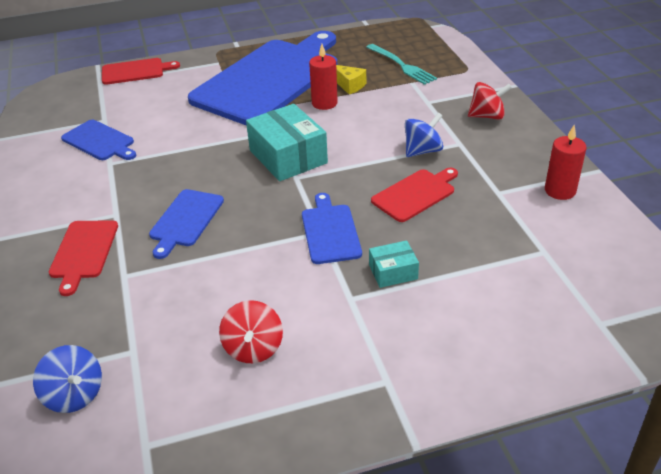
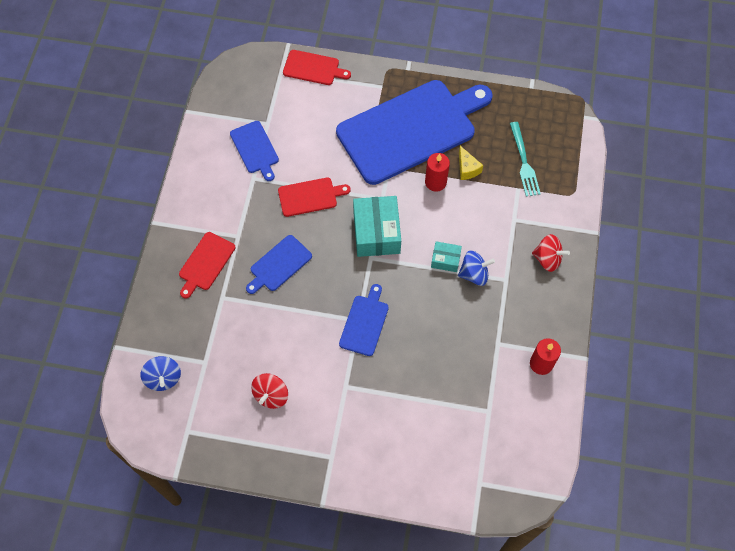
camera: 25 degrees right, 25 degrees up
(393, 272) = (383, 379): turquoise box -> turquoise box (445, 260)
(415, 194) = (441, 316): red cutting board -> red cutting board (310, 196)

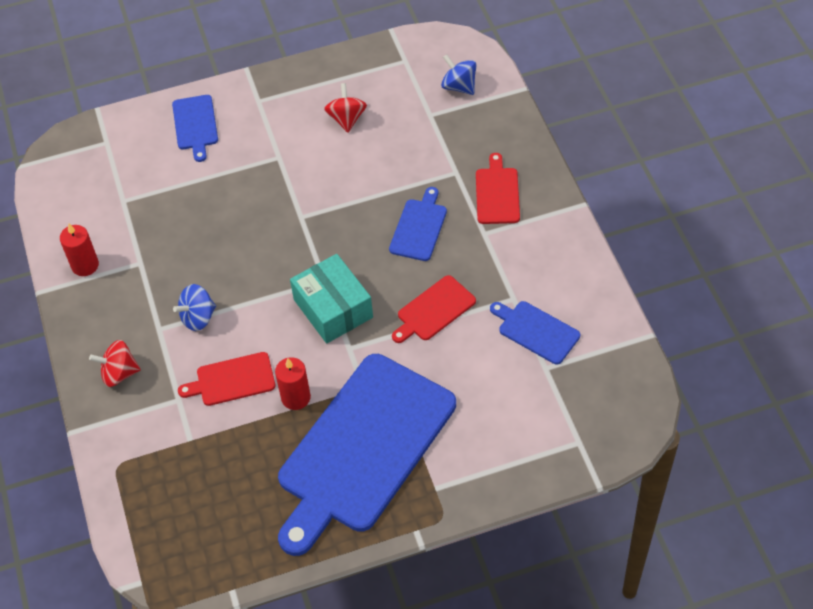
camera: 155 degrees right, 10 degrees down
(313, 68) = (540, 468): red cutting board -> red cutting board (232, 380)
(365, 323) = (292, 217): blue cutting board -> blue cutting board (195, 125)
(445, 260) = (238, 317): turquoise box -> none
(467, 168) = (265, 433): yellow cheese -> none
(524, 162) = (196, 476): turquoise fork -> none

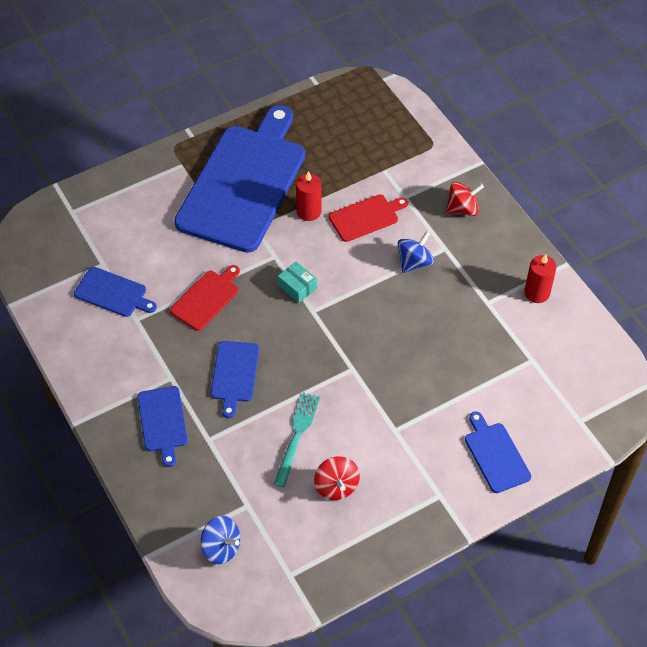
camera: 165 degrees right, 0 degrees up
(333, 308) = (297, 287): turquoise box -> turquoise box, size x0.52
(371, 165) = (297, 434): none -> turquoise fork
(497, 193) = (163, 422): red cutting board -> blue cutting board

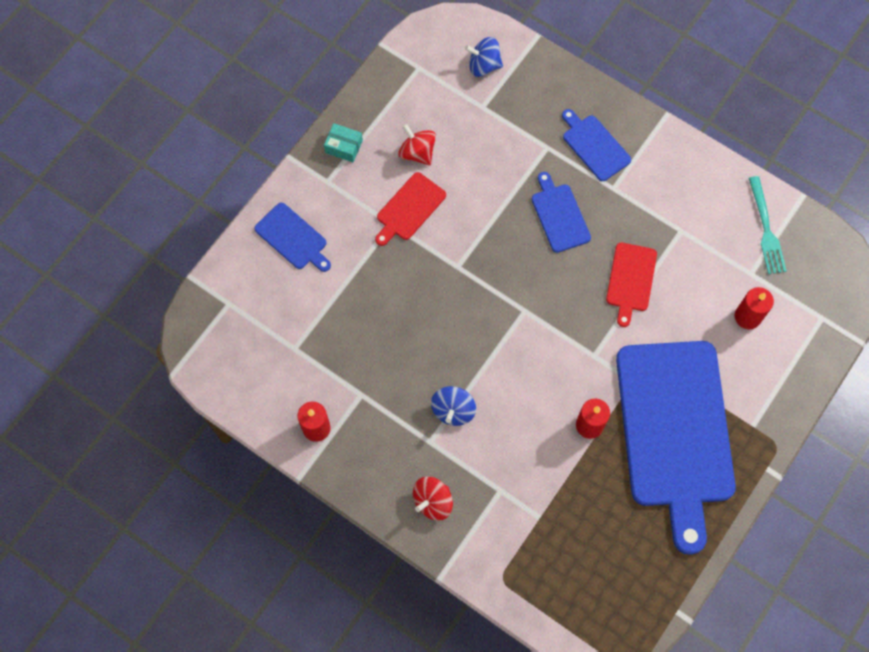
camera: 155 degrees right, 15 degrees up
(113, 293) = (719, 247): blue cutting board -> none
(129, 235) = (747, 317): none -> red candle
(297, 287) = (553, 330): turquoise box -> turquoise box (344, 147)
(297, 434) = (474, 183): turquoise fork -> turquoise fork (766, 230)
(366, 217) = (528, 445): red cutting board -> red cutting board (409, 208)

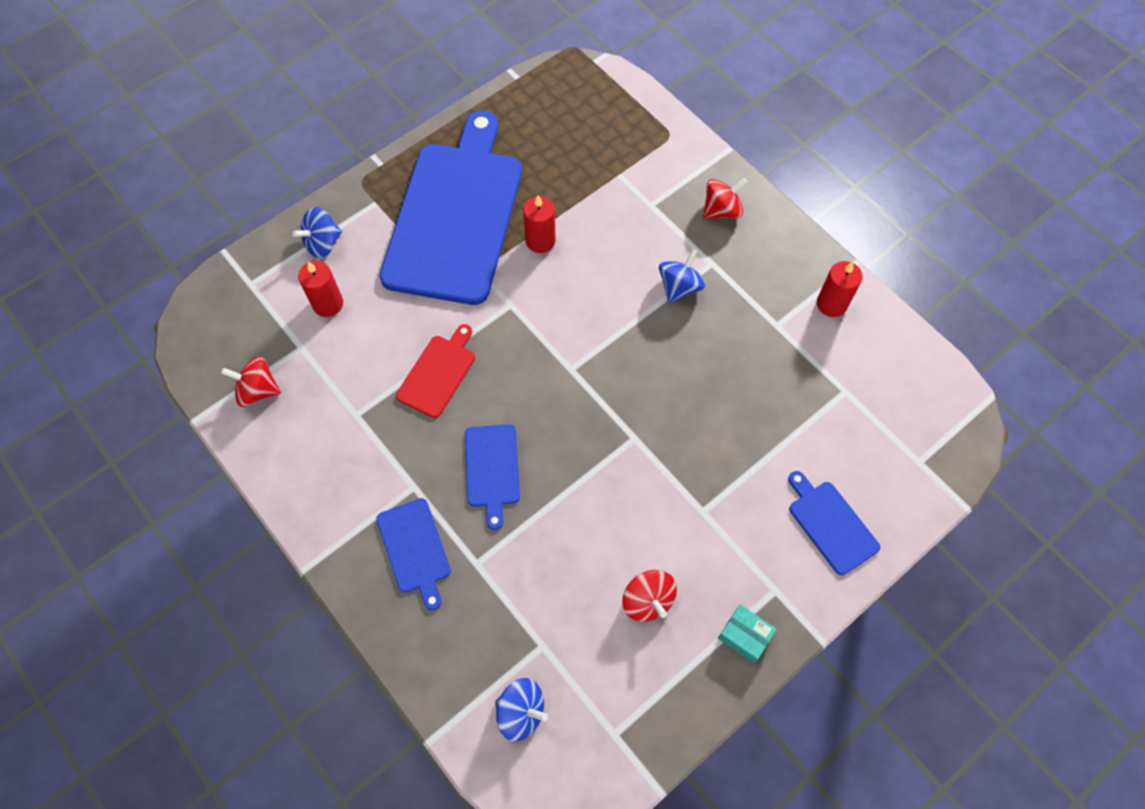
camera: 165 degrees left, 5 degrees down
(409, 208) = (675, 525): red cutting board -> none
(766, 230) = (258, 390): turquoise fork -> red spinning top
(779, 372) = (323, 243): none -> blue spinning top

